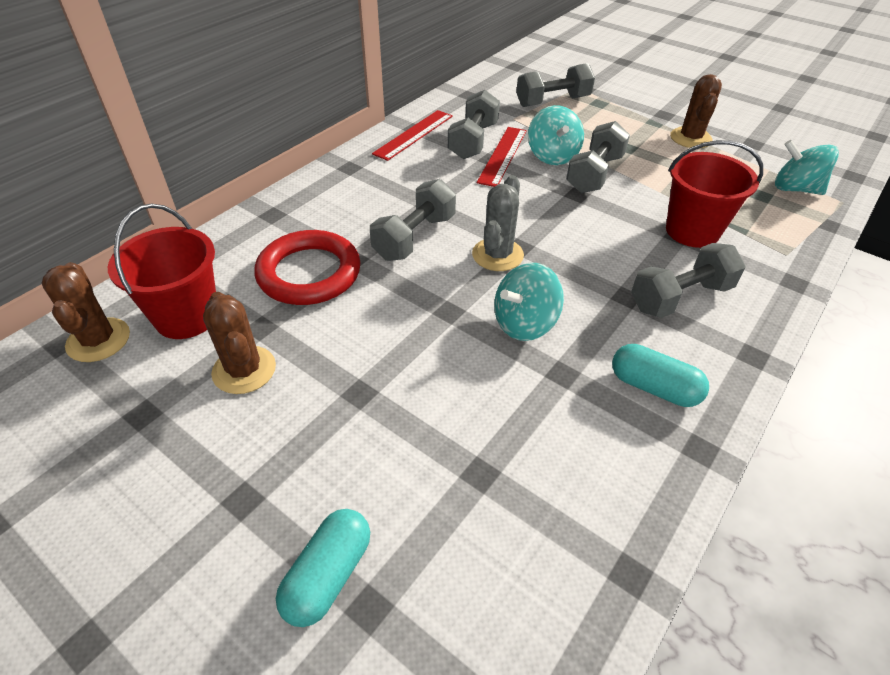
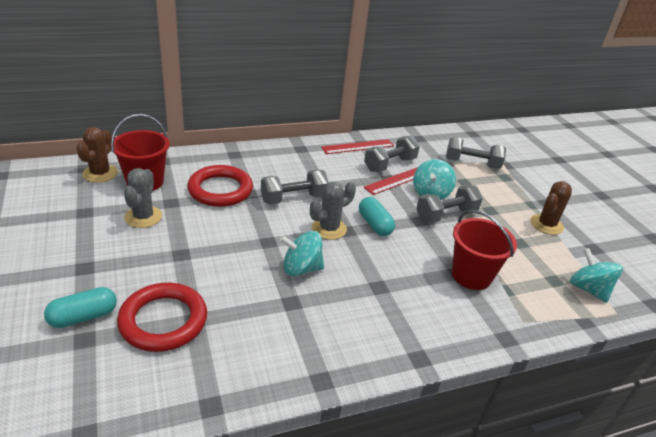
camera: 30 degrees right, 10 degrees down
(244, 370) = (143, 217): brown cactus -> grey cactus
(444, 502) = (163, 320): none -> red ring
(653, 387) = (334, 337): turquoise capsule -> turquoise capsule (375, 224)
(680, 297) = (413, 305): grey dumbbell -> none

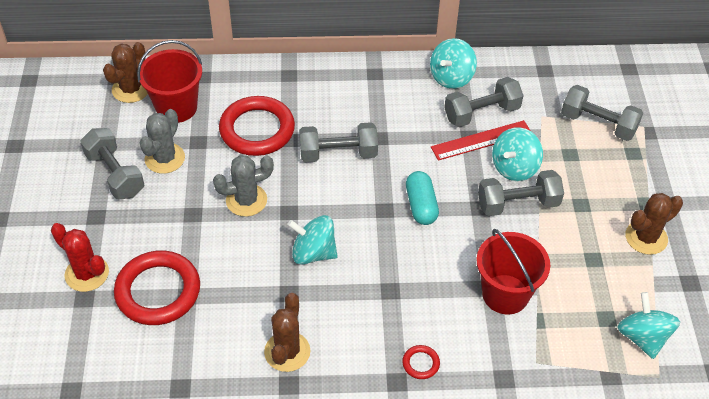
camera: 20 degrees right, 15 degrees up
(83, 317) = (87, 274): turquoise capsule -> red cactus
(98, 233) = (115, 174): none -> grey dumbbell
(309, 351) = (287, 352): none -> brown cactus
(329, 228) = (364, 204): grey cactus -> grey cactus (246, 200)
(358, 146) = (451, 77): red ruler -> turquoise spinning top
(432, 339) = (420, 363): none -> red ring

